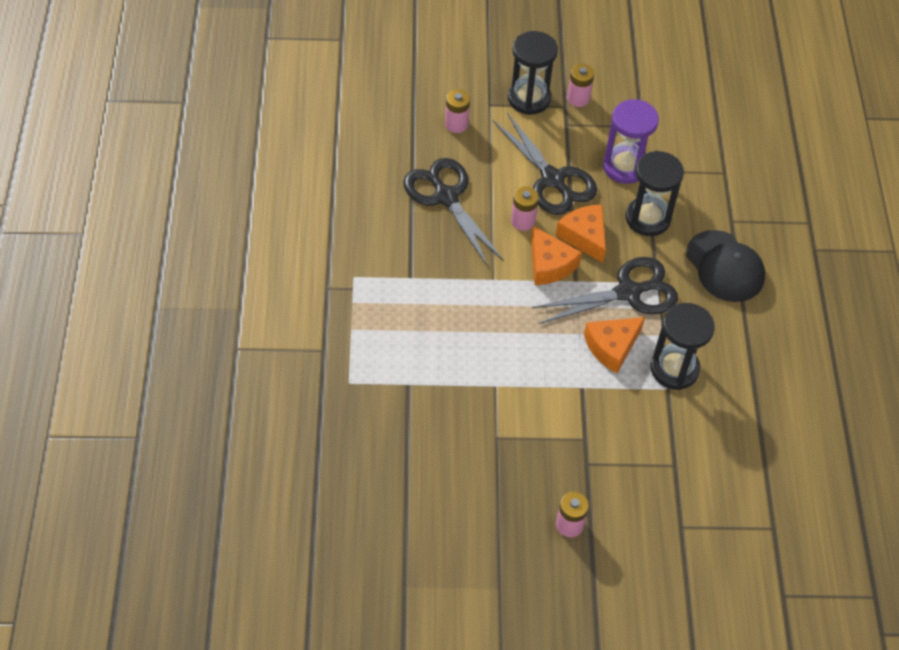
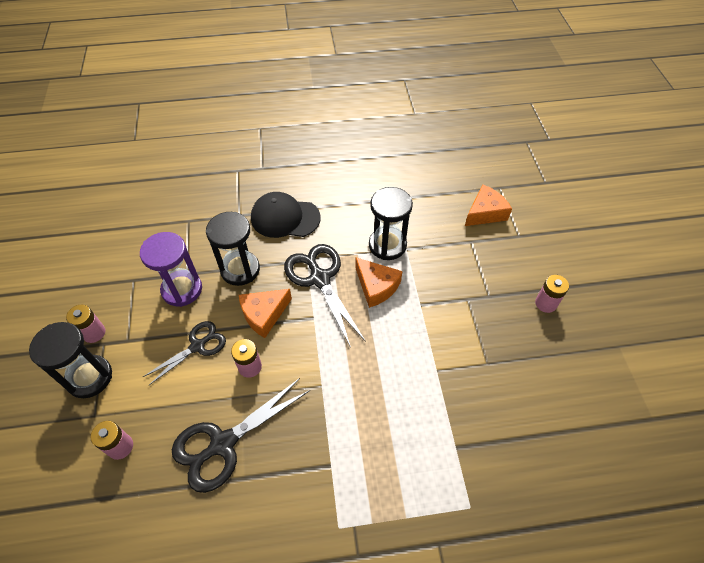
camera: 95 degrees left, 0 degrees up
(549, 264) = (298, 339): orange cheese -> orange cheese (485, 213)
(552, 179) = (197, 346): black scissors -> black scissors, size x0.64
(725, 266) = (285, 218): black cap -> black cap turned 135 degrees counterclockwise

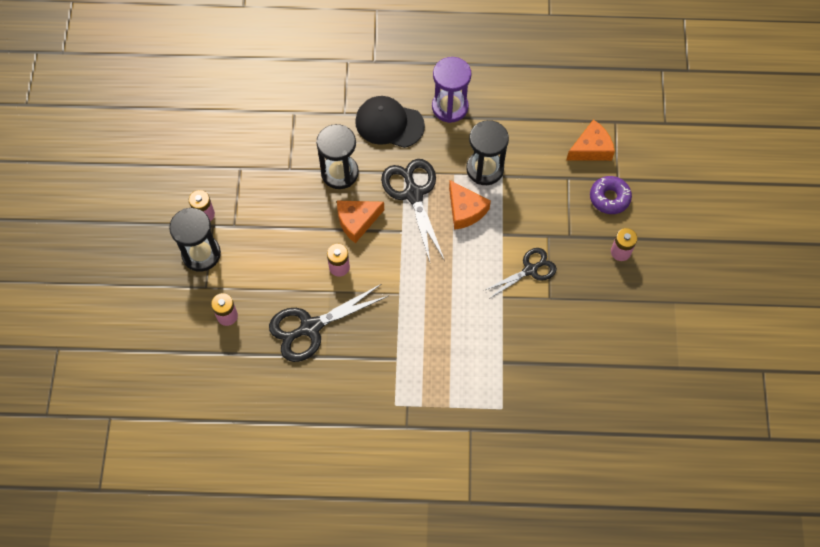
camera: 10 degrees right, 10 degrees up
(182, 289) = (284, 185): purple hourglass -> purple hourglass (450, 107)
(197, 346) = (295, 241): black scissors -> black scissors (530, 270)
(517, 254) = (609, 198): none -> purple donut

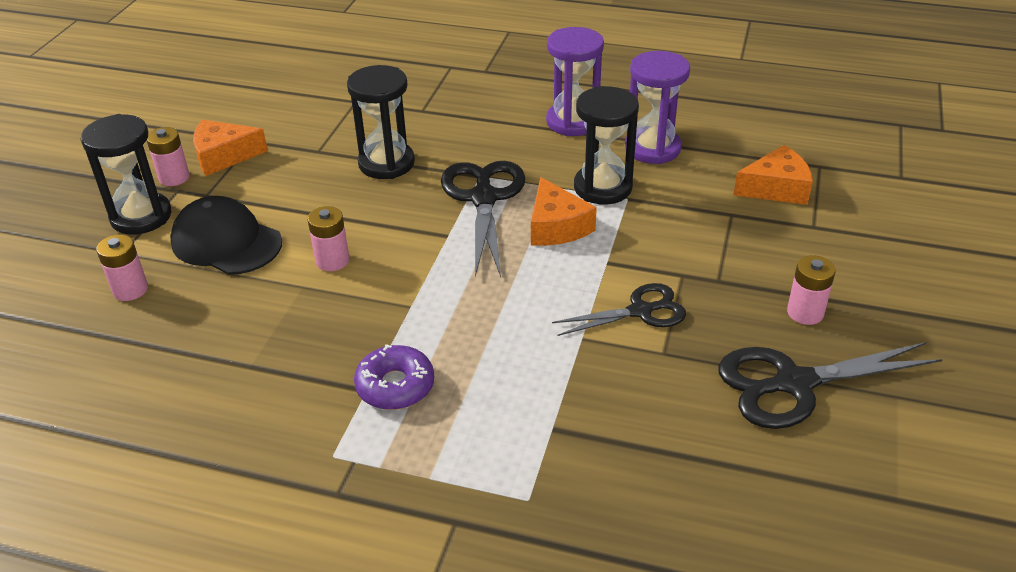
camera: 15 degrees right, 25 degrees down
(310, 327) = (248, 324): black scissors -> black scissors (794, 383)
(357, 221) = (386, 215): orange cheese -> orange cheese (224, 156)
(389, 124) = (480, 126): black cap -> black cap (226, 242)
(508, 125) = (652, 148): none -> purple hourglass
(609, 198) = (796, 245): purple donut -> purple donut (395, 386)

